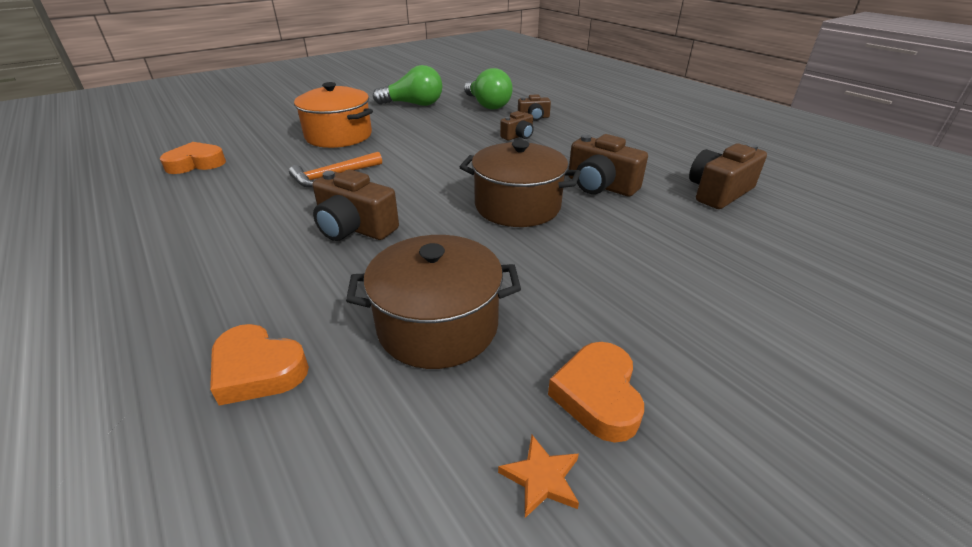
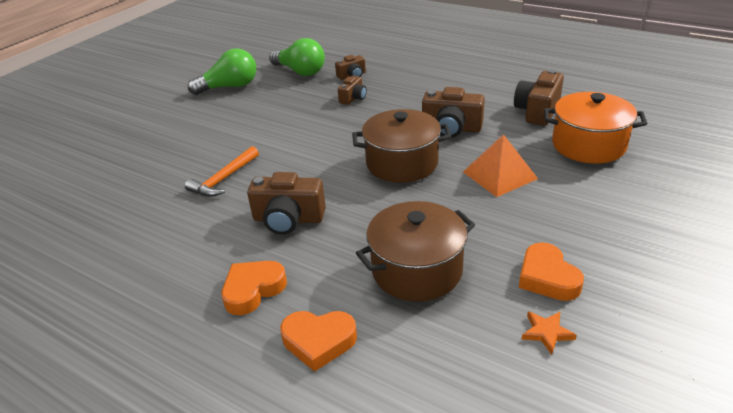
camera: 20 degrees left, 0 degrees up
(196, 163) = (74, 204): orange heart -> orange heart (253, 290)
(338, 136) = (188, 138): orange pot -> orange pot (588, 145)
(622, 248) = (499, 175): none -> orange pyramid

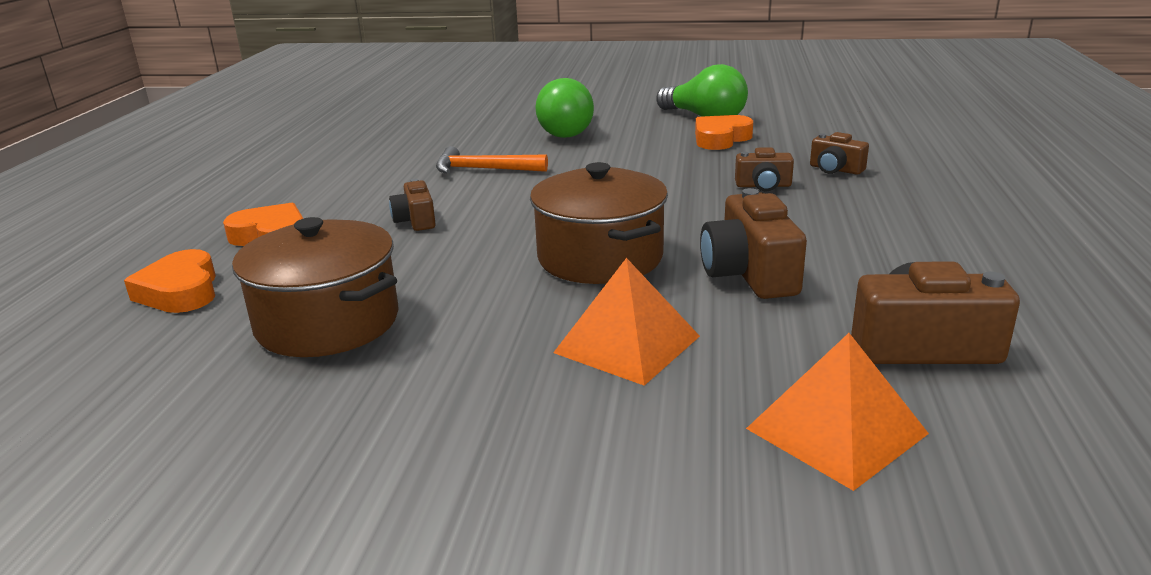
camera: 65 degrees right, 10 degrees down
(288, 219) = (415, 220): brown camera -> brown camera, size x0.58
(300, 71) = (800, 139): green light bulb -> green light bulb (570, 131)
(546, 332) = (187, 457): orange star -> none
(547, 277) = (330, 439): orange heart -> orange heart (720, 139)
(588, 145) = (836, 430): orange pot -> orange pyramid

